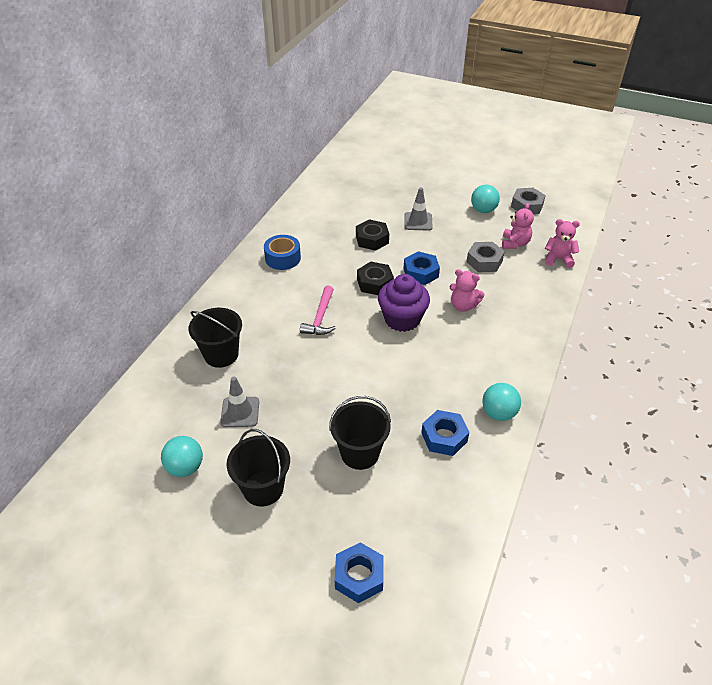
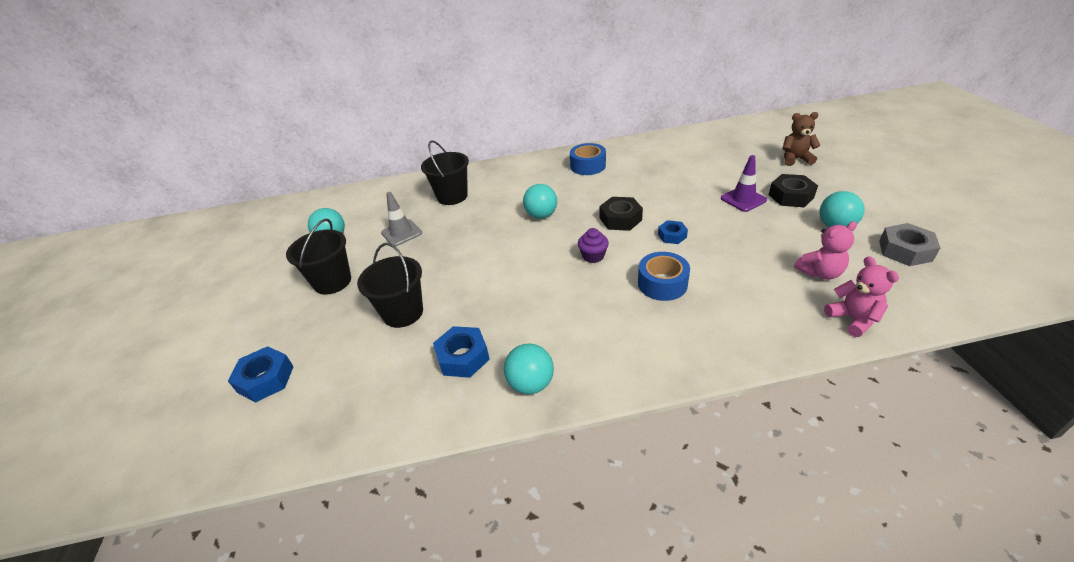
camera: 60 degrees right, 5 degrees down
(320, 317) = (541, 215): pink hammer -> turquoise ball
(372, 239) = (676, 190): black nut -> black nut (791, 196)
(402, 174) = (795, 159): none -> brown teddy bear
(402, 319) = (593, 256): purple cupcake -> purple cupcake, size x0.52
(418, 221) = (743, 199): grey traffic cone -> purple traffic cone
(421, 273) = (672, 236): blue nut -> blue nut, size x0.63
(463, 306) = (662, 284): pink teddy bear -> blue tape
(484, 261) = (753, 265): grey nut -> none

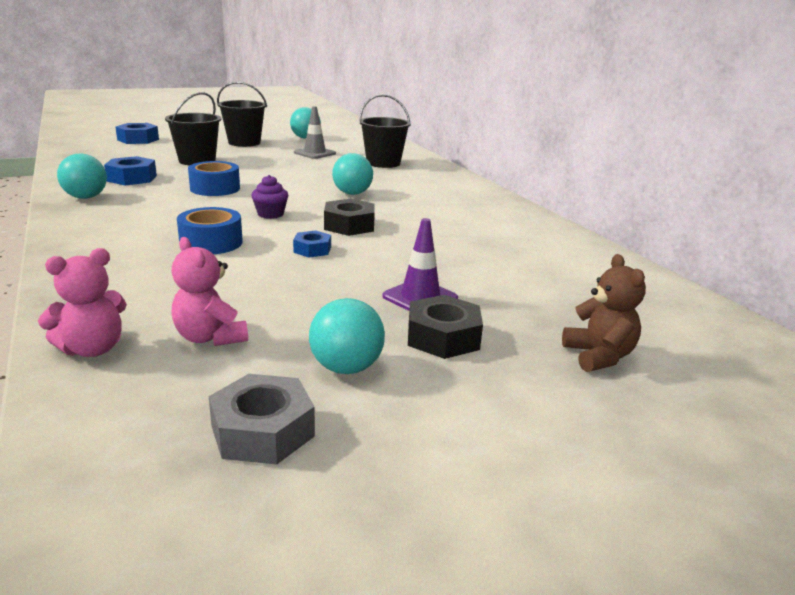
camera: 70 degrees right, 15 degrees down
(588, 166) = (478, 210): blue tape -> blue tape (215, 188)

